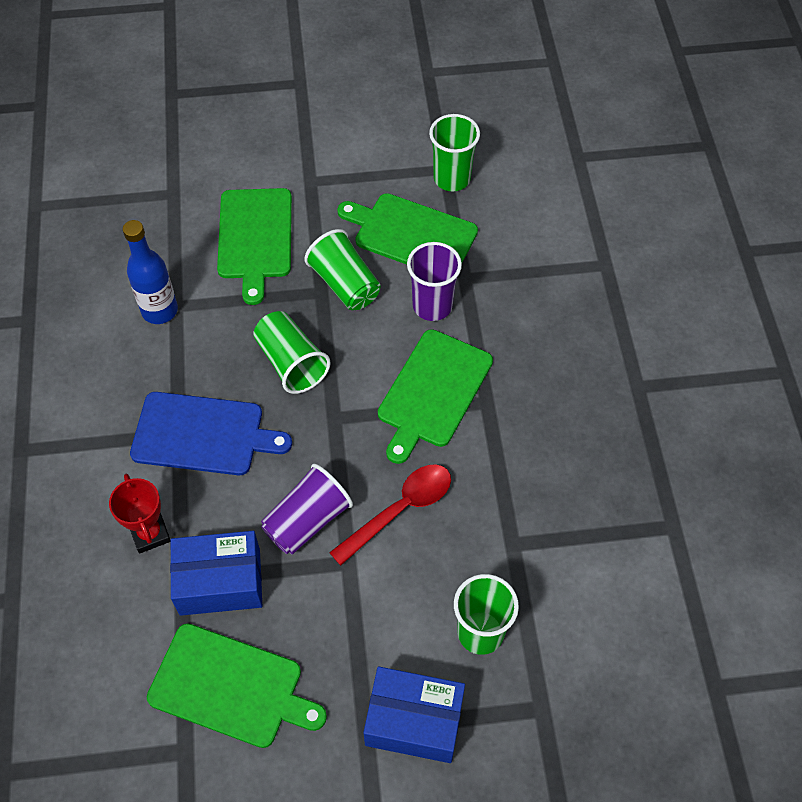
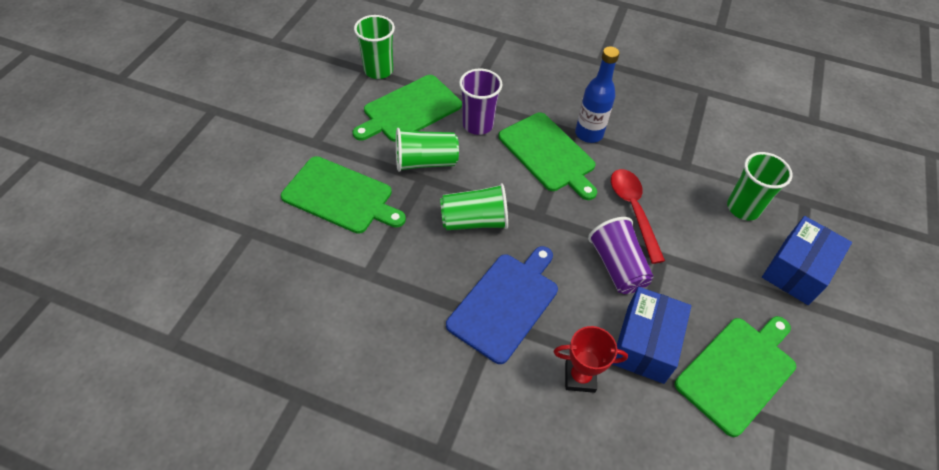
camera: 65 degrees left, 5 degrees down
(160, 310) = (364, 287): blue bottle -> blue bottle (589, 134)

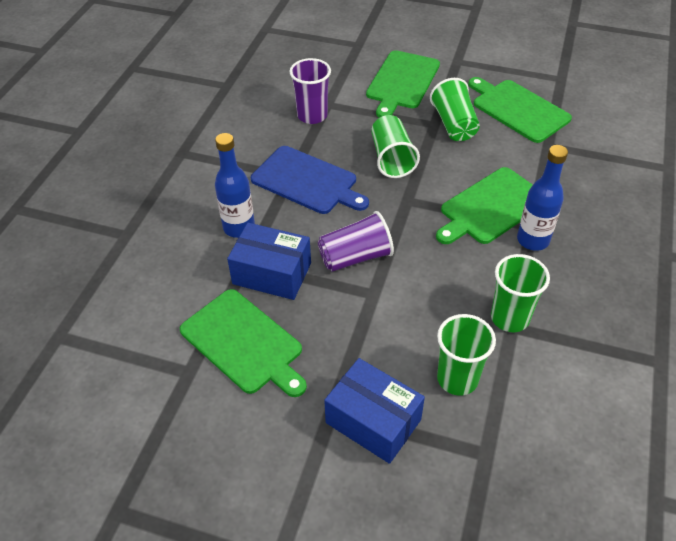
camera: 90 degrees right, 5 degrees down
(378, 70) = (564, 85): green cup -> green cup (510, 318)
(478, 125) = (515, 155): purple cup -> purple cup (312, 115)
(580, 377) = (239, 227): red trophy -> blue bottle
(633, 210) = (430, 273): red spoon -> none

